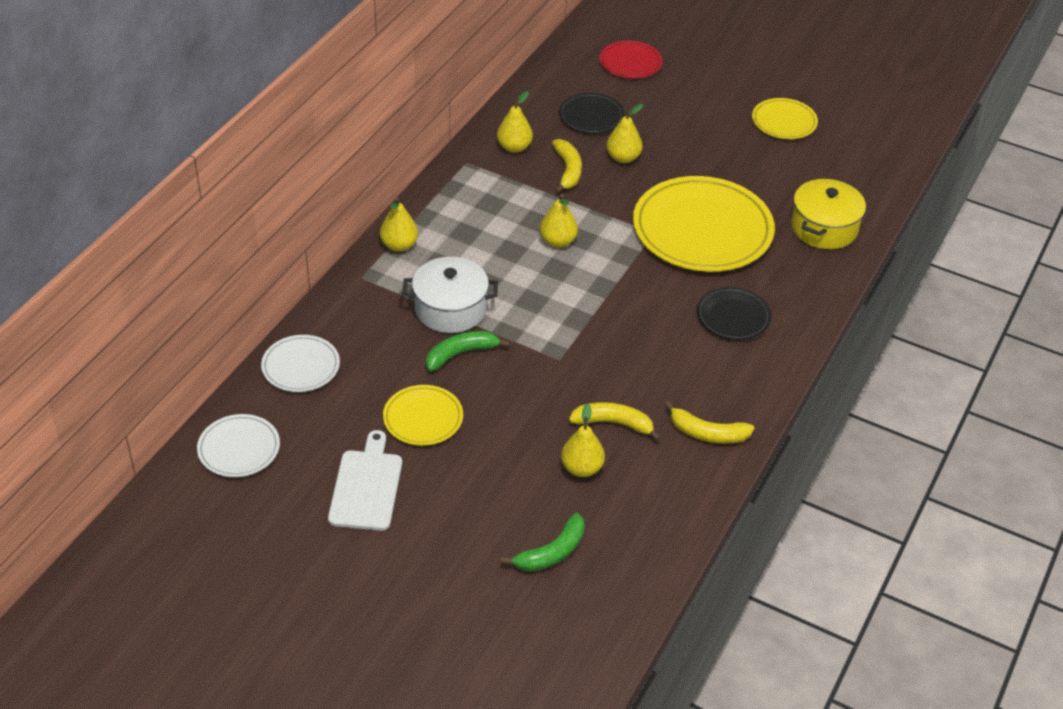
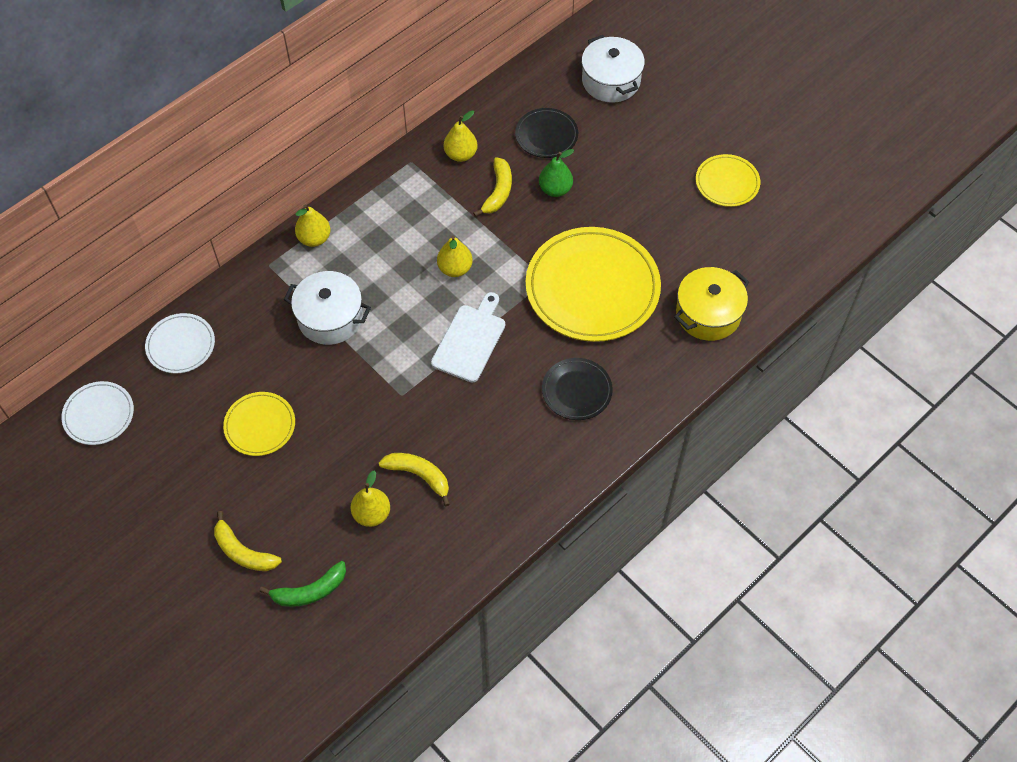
camera: 20 degrees right, 15 degrees up
(366, 486) = (186, 481): white cutting board -> white cutting board (470, 340)
(461, 353) = (319, 367): green banana -> none
(623, 158) = (555, 189): yellow pear -> green pear
(630, 63) = (611, 81): red plate -> white pot
(707, 433) = (496, 508): yellow banana -> yellow banana (243, 551)

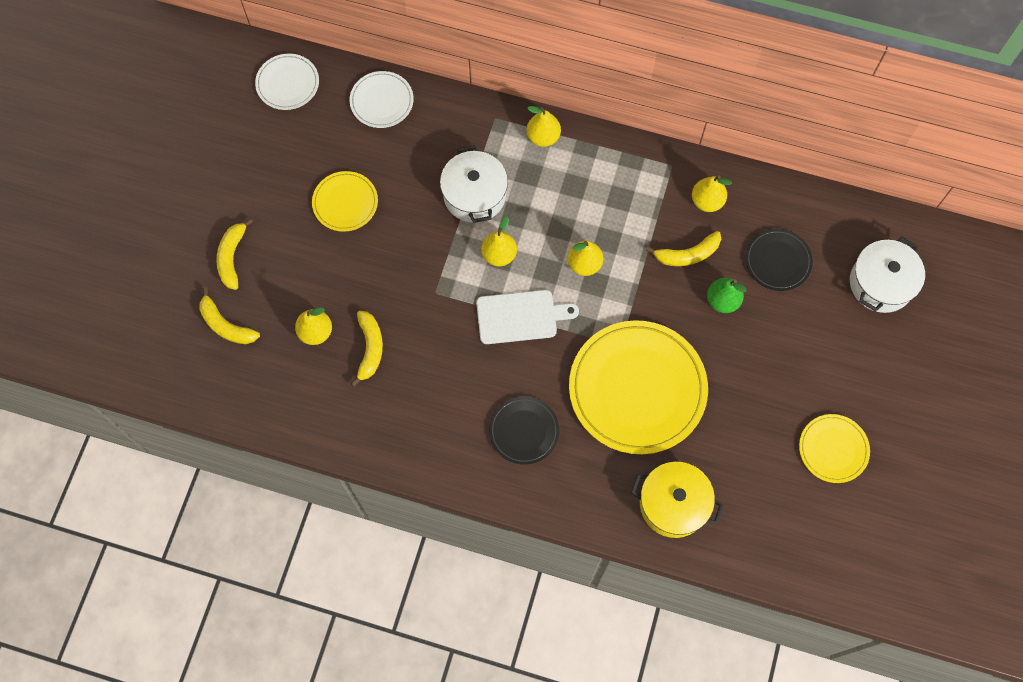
camera: 60 degrees right, 10 degrees up
(309, 591) = (225, 325): green banana -> yellow banana
(401, 327) = (499, 255): none -> yellow pear

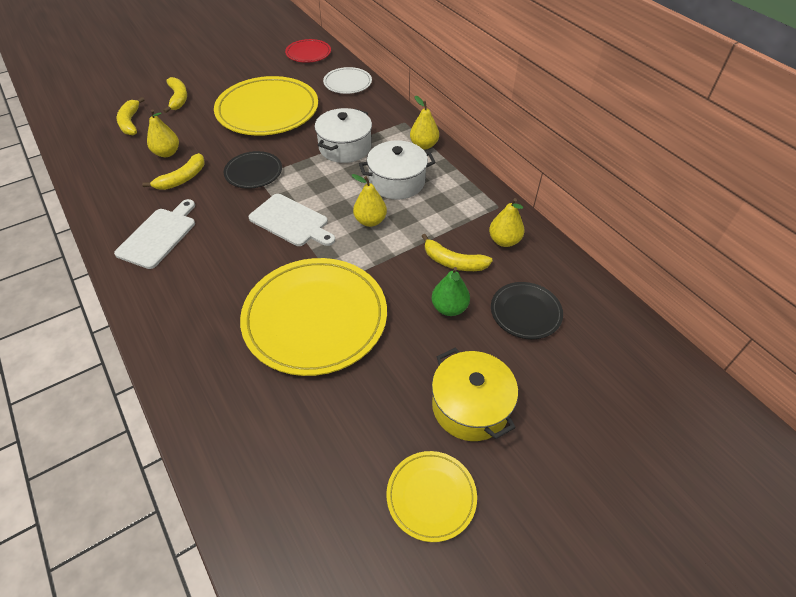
camera: 40 degrees right, 20 degrees down
(232, 257) = (178, 99): yellow banana -> yellow banana turned 120 degrees clockwise
(287, 83) = (308, 53): white plate -> red plate
(345, 203) = (267, 110): yellow plate -> yellow plate, size x2.00
(428, 420) = (159, 235): none -> white cutting board
(499, 255) = (321, 183): yellow pear -> none
(524, 431) = (205, 285): black plate -> black plate (253, 172)
(673, 504) = (241, 422): yellow pot -> yellow pot (470, 406)
(881, 283) = (612, 391): white pot -> white pot (397, 182)

